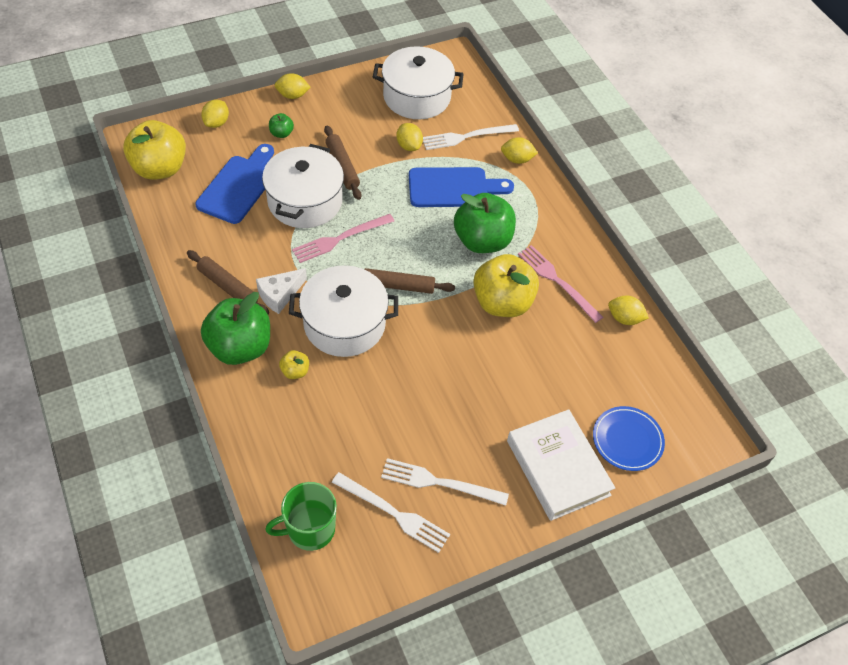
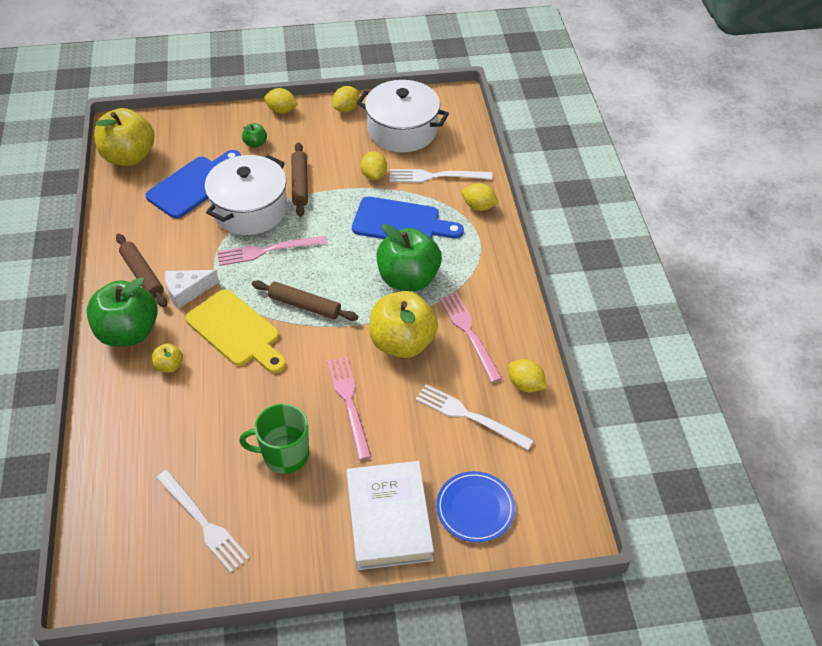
camera: 20 degrees right, 5 degrees down
(216, 123) = (199, 124): yellow lemon -> yellow lemon (346, 109)
(310, 529) = (116, 518): green mug -> green mug (284, 455)
(344, 324) = (236, 331): white pot -> yellow cutting board
(439, 482) = (261, 504): white fork -> white fork (469, 416)
(478, 369) = (349, 403): none -> pink fork

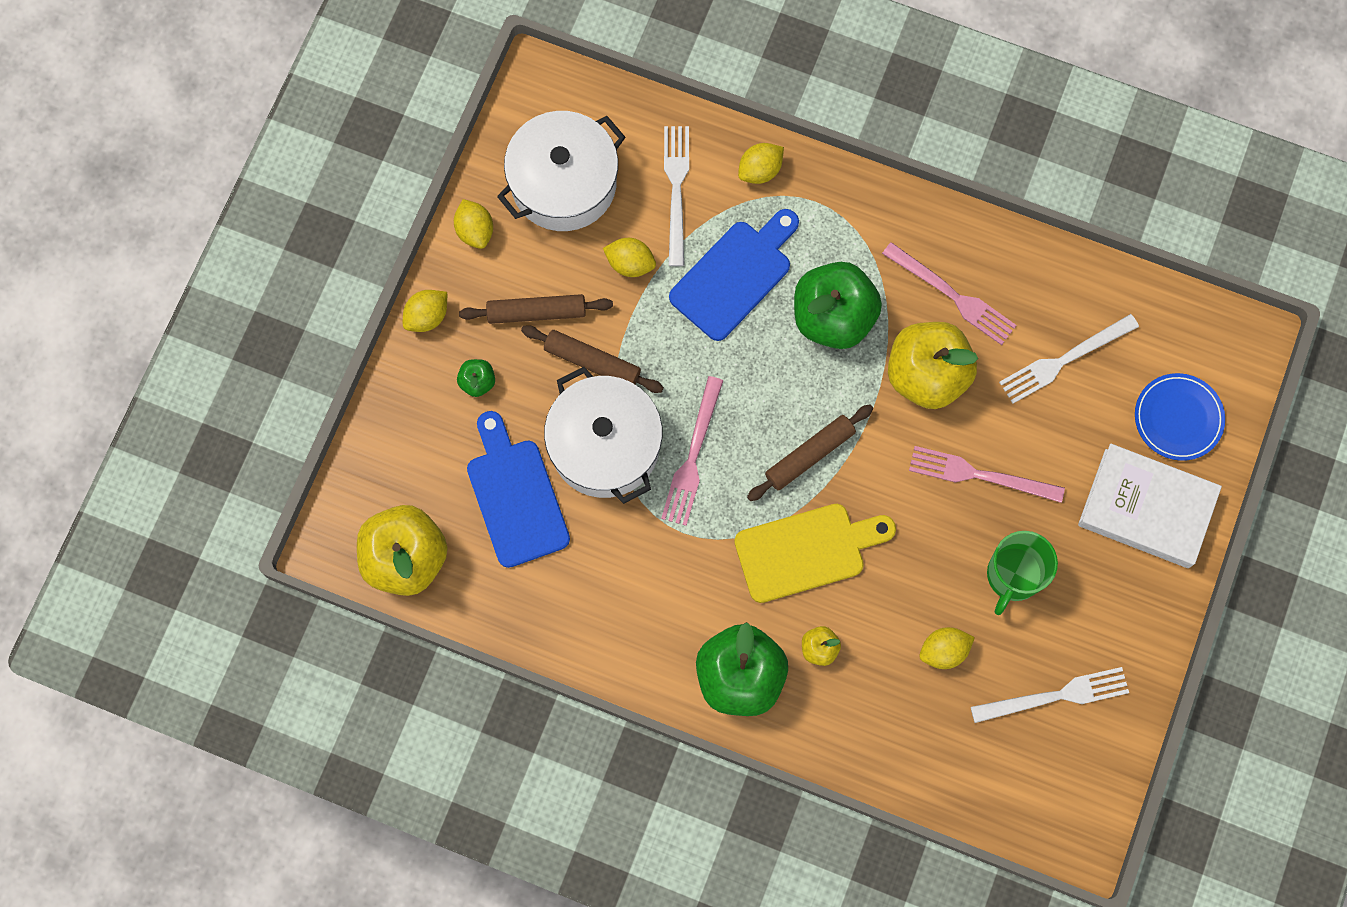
camera: 60 degrees left, 25 degrees up
(142, 275) = (649, 624): brown rolling pin -> brown rolling pin (536, 312)
(187, 291) = (709, 581): white cheese -> none
(436, 176) = (676, 190): white fork -> white fork turned 150 degrees clockwise
(469, 333) = (952, 296): pink fork -> pink fork turned 150 degrees counterclockwise
(525, 385) = (1054, 279): yellow lemon -> yellow lemon (943, 651)

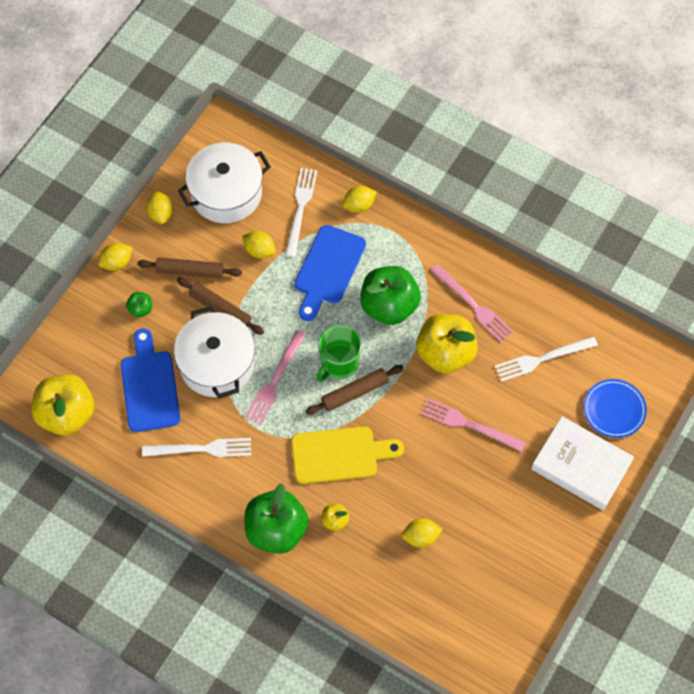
camera: 10 degrees right, 10 degrees down
(735, 275) = (328, 269): blue cutting board -> blue cutting board turned 150 degrees clockwise
(1013, 576) = (479, 495): green mug -> green mug (339, 363)
(1055, 696) = (493, 580): white fork -> white fork (201, 449)

